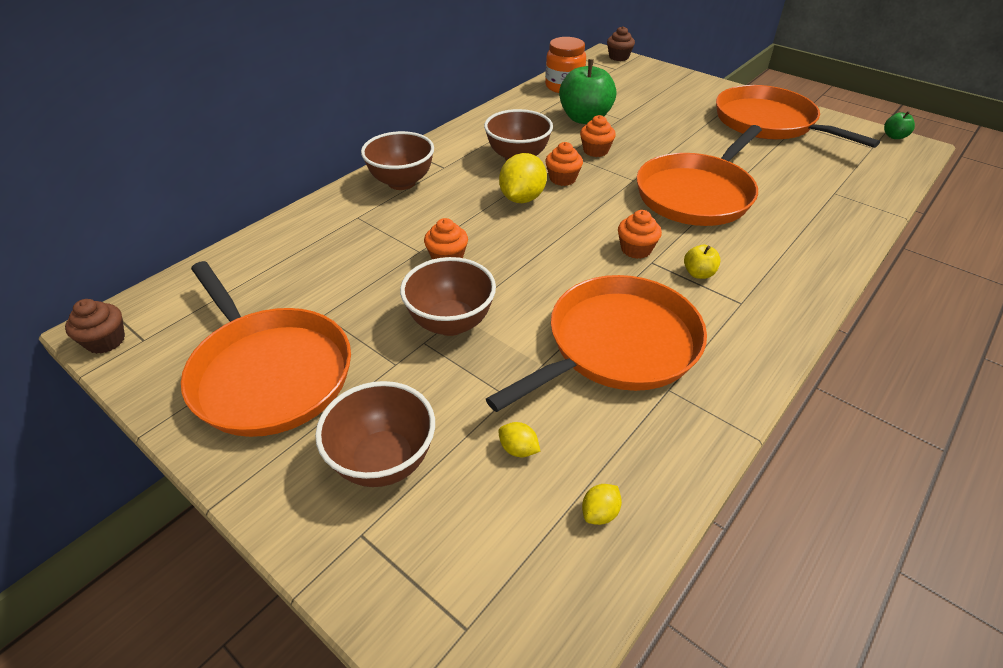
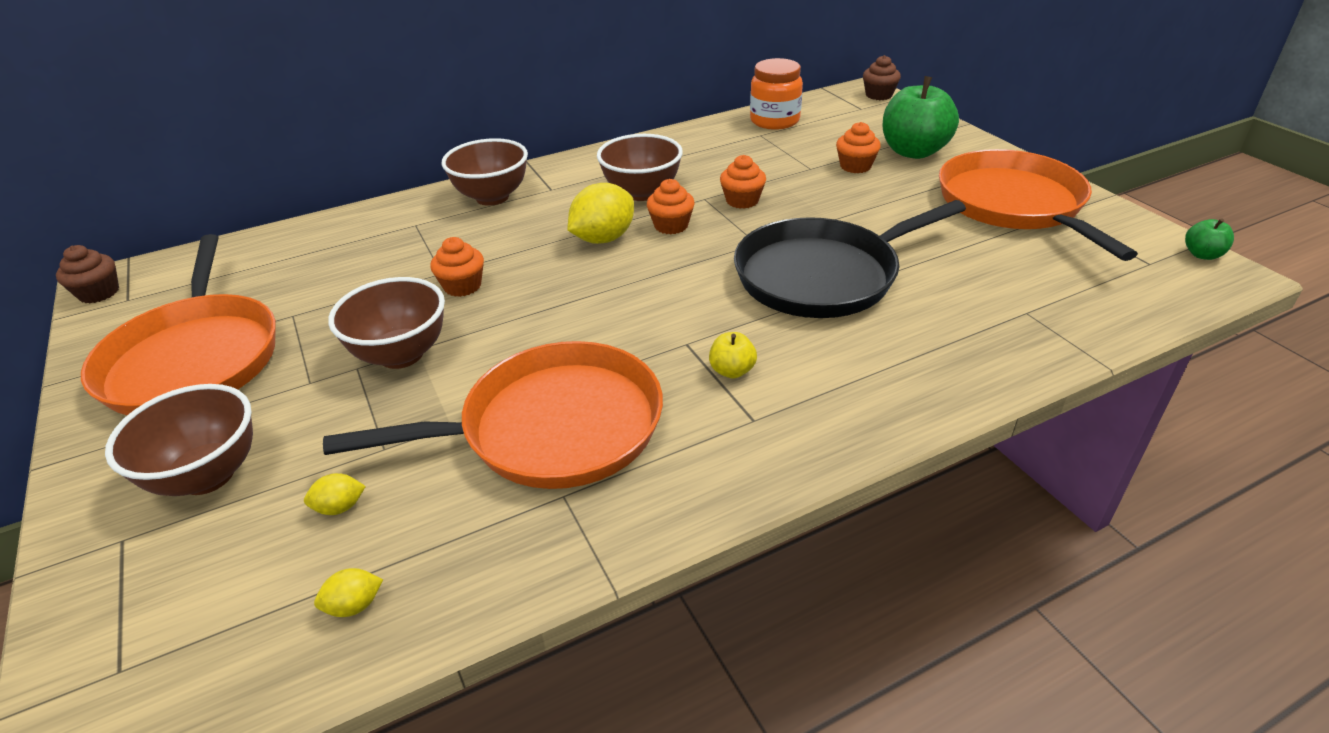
camera: 25 degrees right, 5 degrees down
(518, 449) = (340, 507): yellow lemon -> yellow lemon turned 75 degrees counterclockwise
(585, 118) = (765, 161): green apple -> green apple (913, 151)
(636, 249) = (681, 324): orange cupcake -> orange cupcake (855, 166)
(696, 194) = (823, 275): orange pan -> black pan

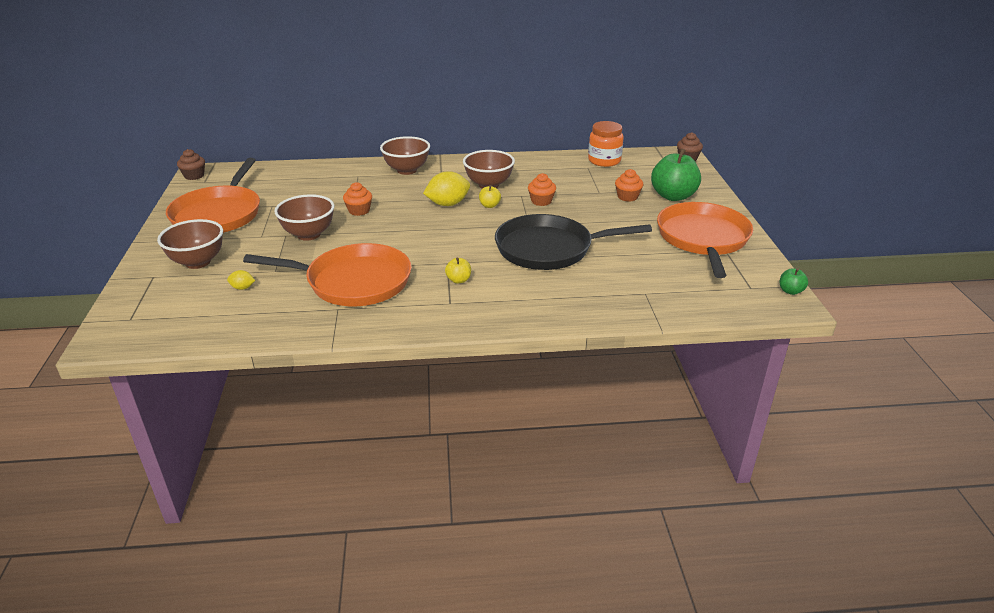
camera: 20 degrees right, 5 degrees down
(354, 605) = (226, 323): yellow lemon -> none
(671, 226) = (489, 205): orange cupcake -> yellow apple

